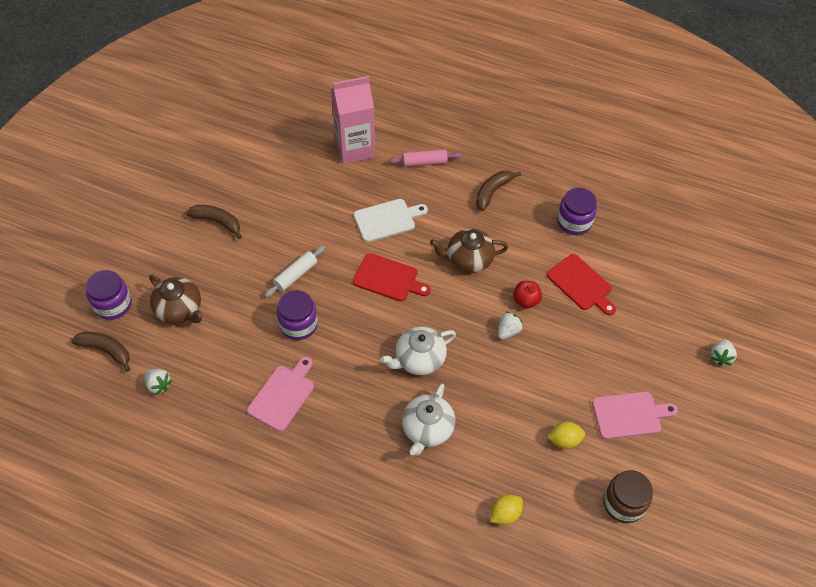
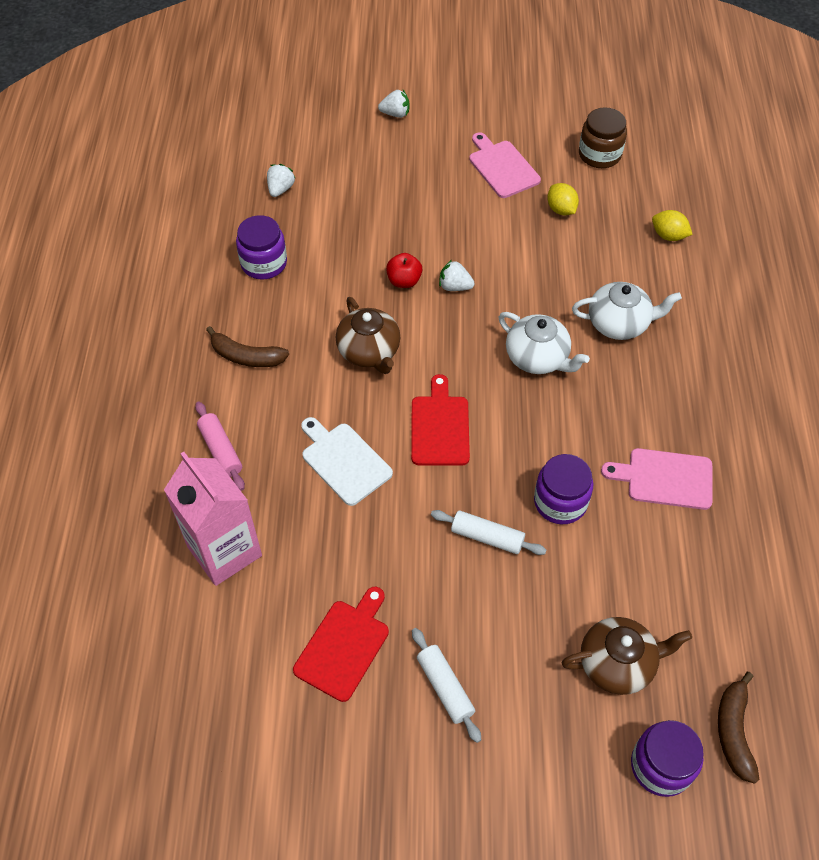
camera: 110 degrees left, 0 degrees up
(158, 385) = (739, 631): white strawberry -> white strawberry (280, 189)
(179, 309) = (617, 663): brown teapot -> brown teapot turned 60 degrees clockwise
(217, 222) = (445, 687): brown banana -> white rolling pin
(581, 284) = (356, 237): red cutting board -> red cutting board (344, 646)

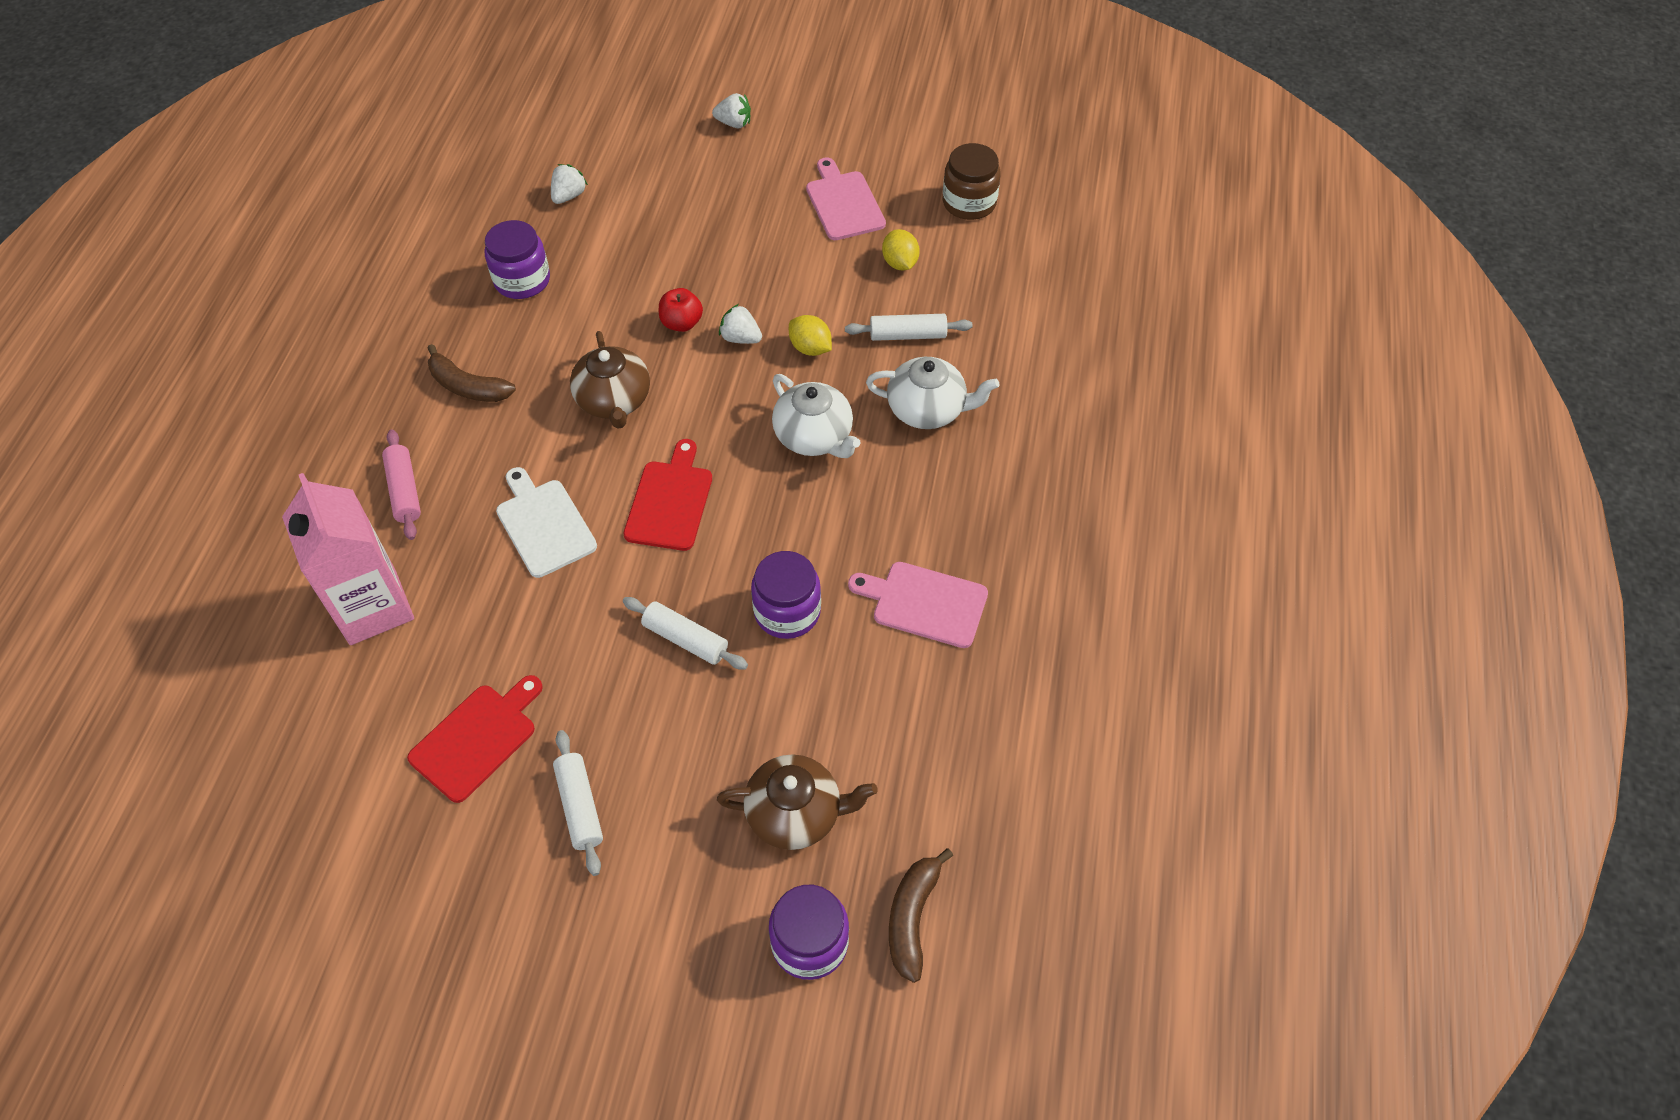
camera: 10 degrees right, 0 degrees up
(585, 266) = (908, 335): none -> white rolling pin
(668, 236) = (1023, 312): yellow lemon -> yellow lemon (810, 348)

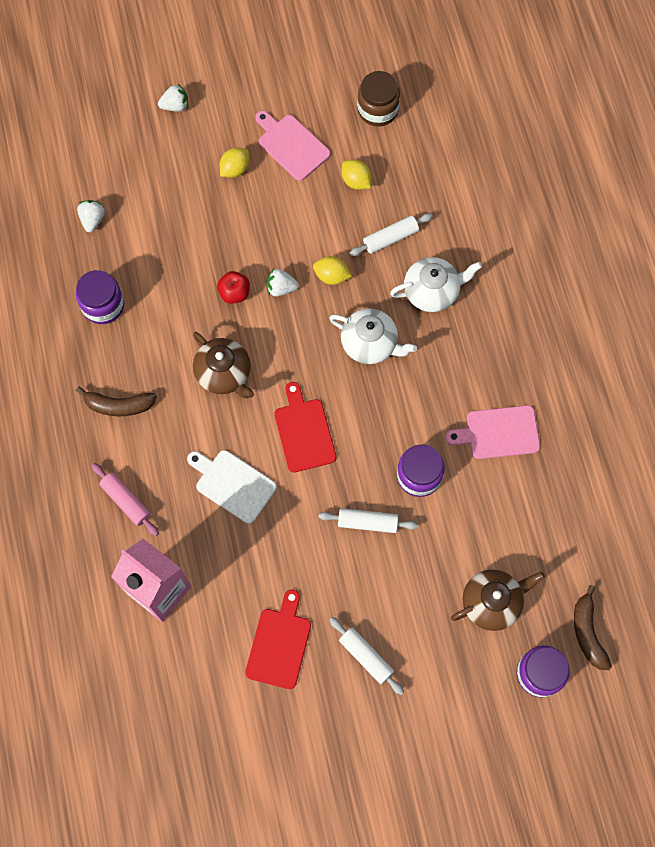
camera: 25 degrees left, 15 degrees up
(763, 203) = (235, 169): none -> yellow lemon

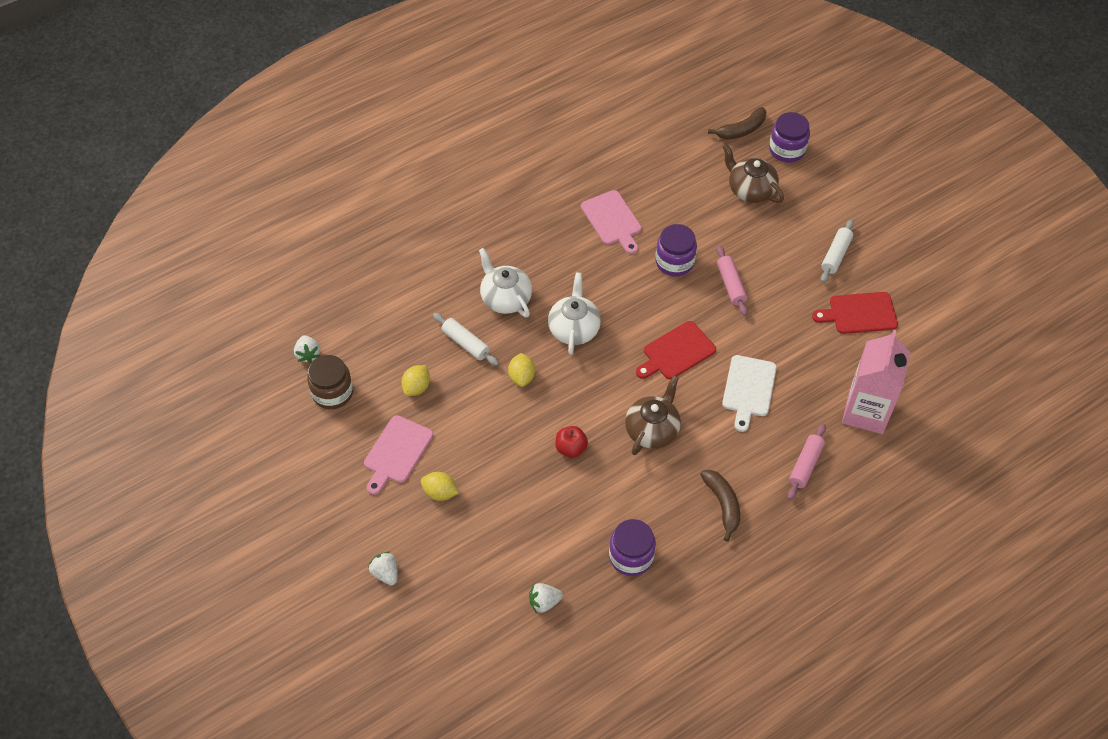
camera: 110 degrees left, 15 degrees down
(281, 288) = (550, 412): white strawberry -> white strawberry (308, 354)
(367, 522) = (731, 285): white rolling pin -> pink rolling pin

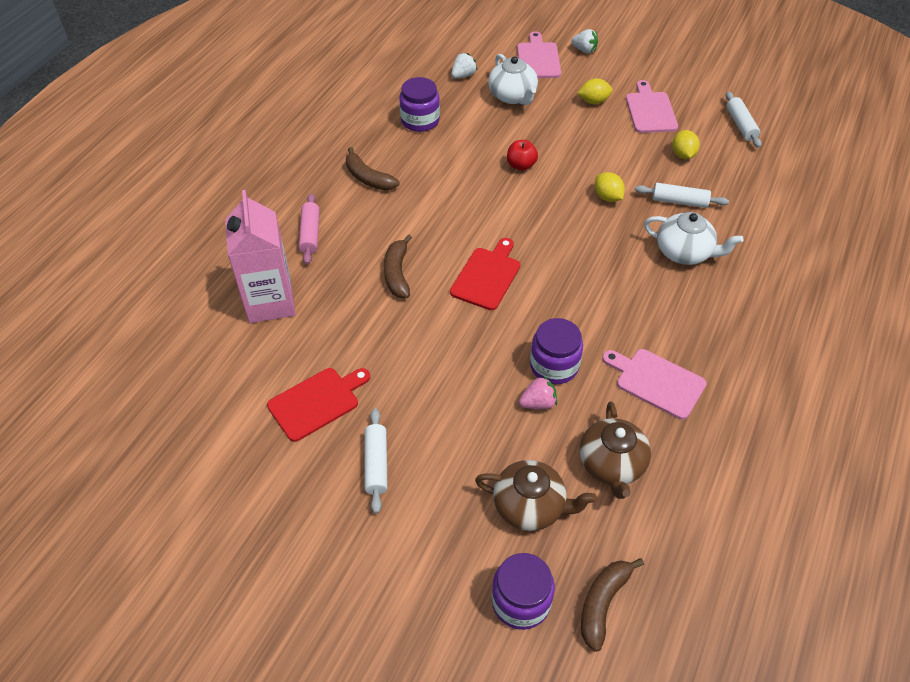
camera: 150 degrees right, 5 degrees down
(308, 354) = (791, 140): white strawberry -> none
(332, 393) = (740, 125): brown jar -> white rolling pin
(446, 586) = (538, 59): none -> pink cutting board
(574, 329) = (598, 254): white teapot -> white teapot (512, 96)
(652, 430) = (463, 205): brown teapot -> brown teapot (611, 464)
(703, 243) = (538, 403): none -> pink strawberry
(731, 285) = (477, 368): pink rolling pin -> none
(748, 389) = (397, 274): white cutting board -> brown banana

